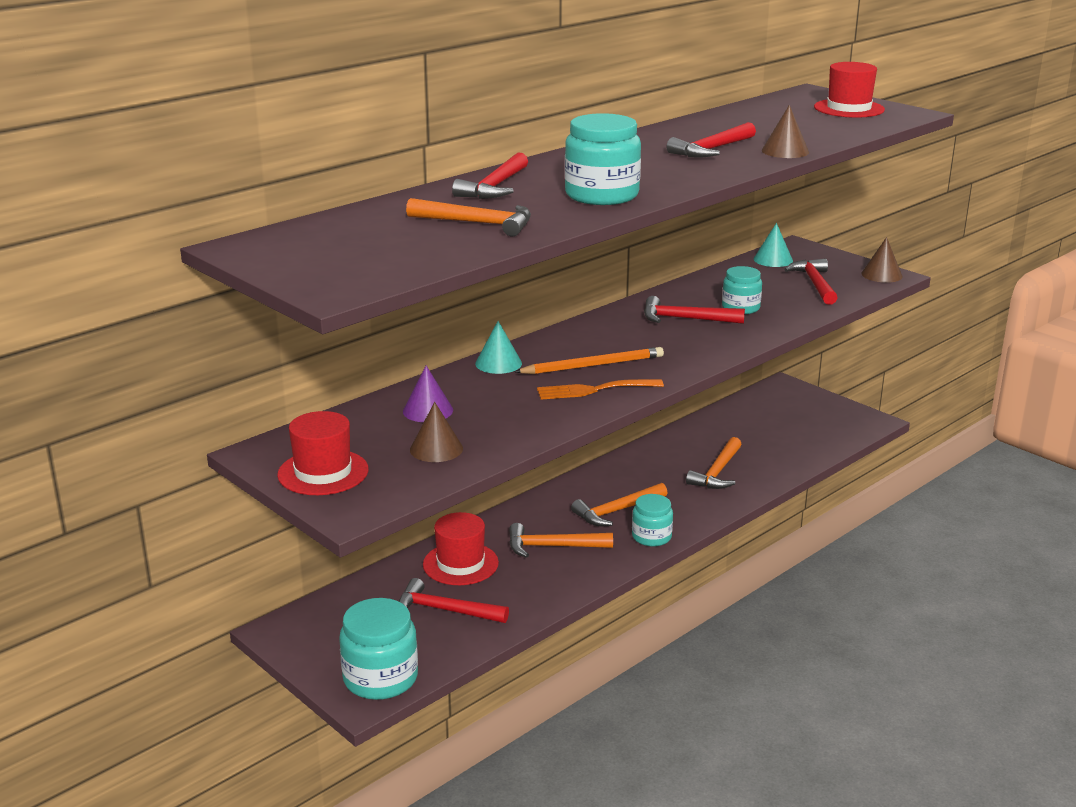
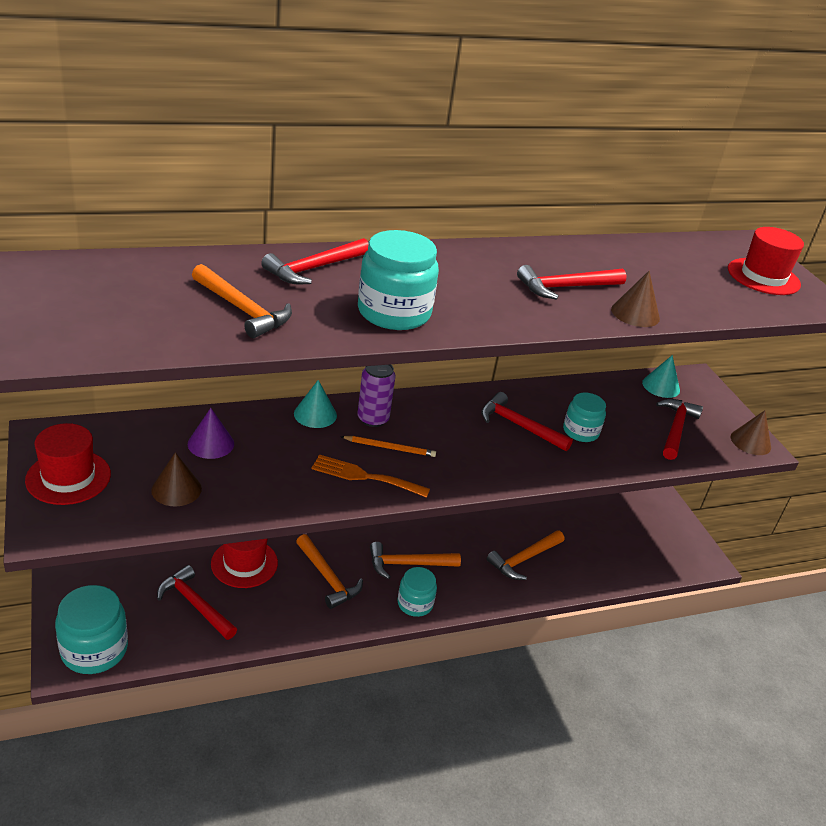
camera: 20 degrees right, 10 degrees up
(552, 547) = (328, 578): orange hammer -> orange hammer turned 150 degrees counterclockwise
(554, 351) = (373, 419): none -> purple can
(592, 365) = (389, 448): orange pencil -> orange pencil, size x0.66

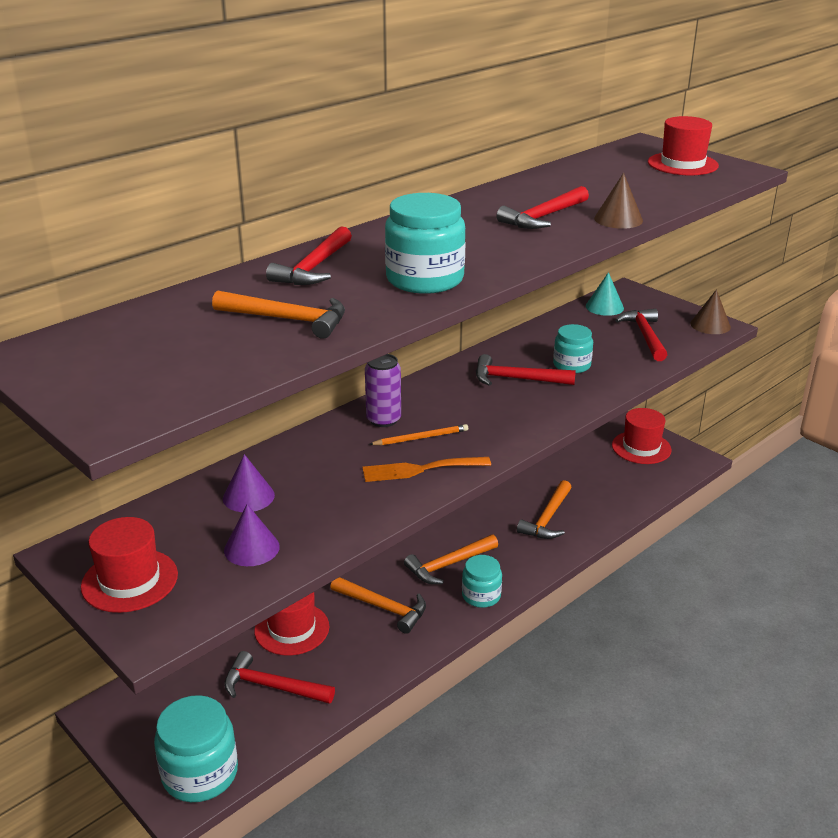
camera: 20 degrees left, 5 degrees down
(176, 489) = (251, 548): brown cone -> purple cone
(315, 414) = (326, 435): turquoise cone -> none
(660, 529) = (641, 447): none -> red hat

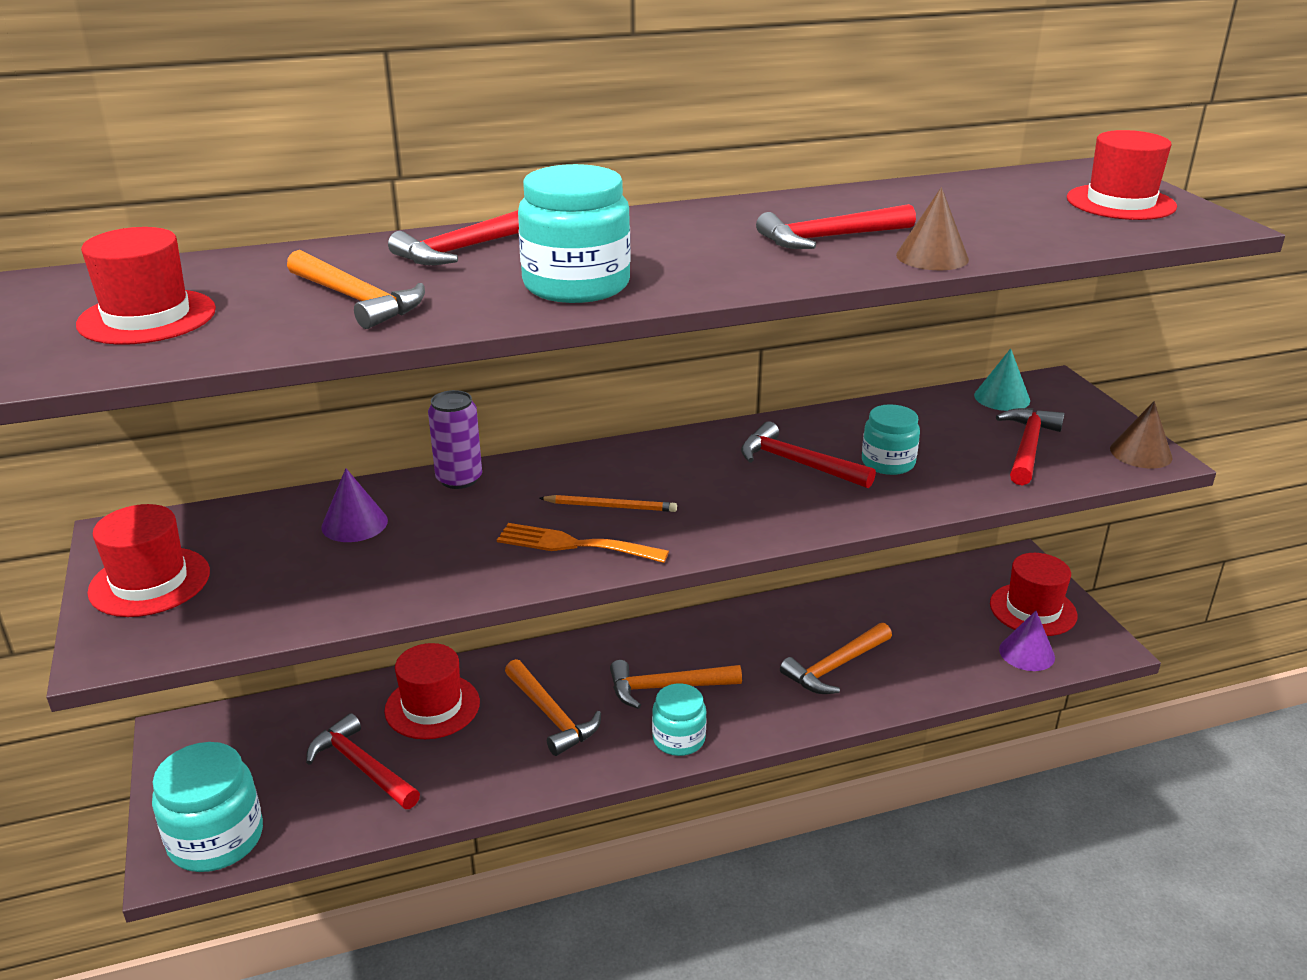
camera: 25 degrees right, 0 degrees up
(146, 364) = (147, 317): none -> red hat
(251, 548) = (302, 583): purple cone -> purple cone (1026, 653)
(383, 419) = (586, 474): purple can -> purple can (459, 479)

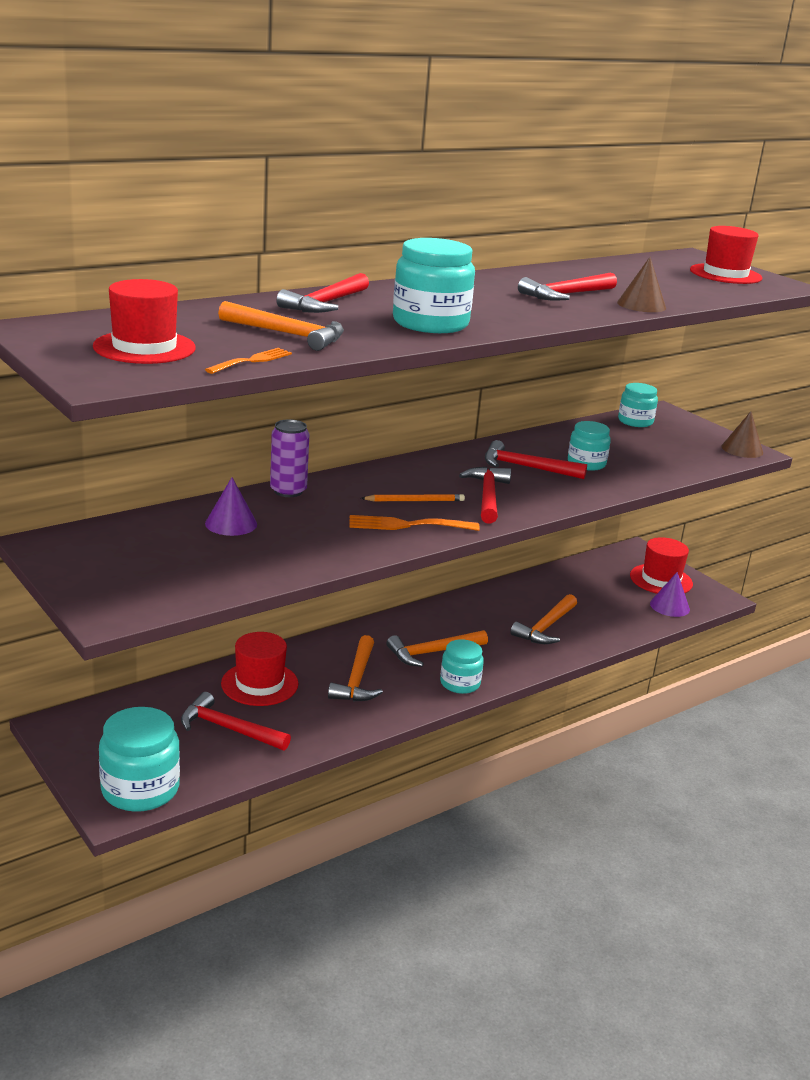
camera: 20 degrees left, 5 degrees down
(150, 582) = (99, 571): red hat -> none
(259, 344) = (252, 361): none -> orange fork
(551, 715) = (357, 679): orange hammer -> orange hammer turned 60 degrees clockwise
(1002, 398) = (635, 421): turquoise cone -> turquoise jar
(1027, 447) = (670, 449): red hammer -> red hammer (487, 496)

